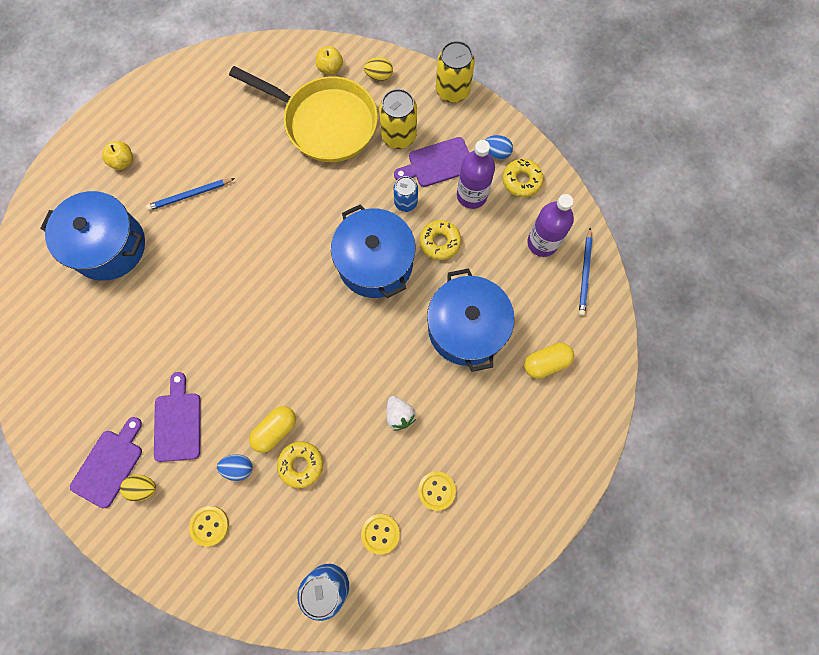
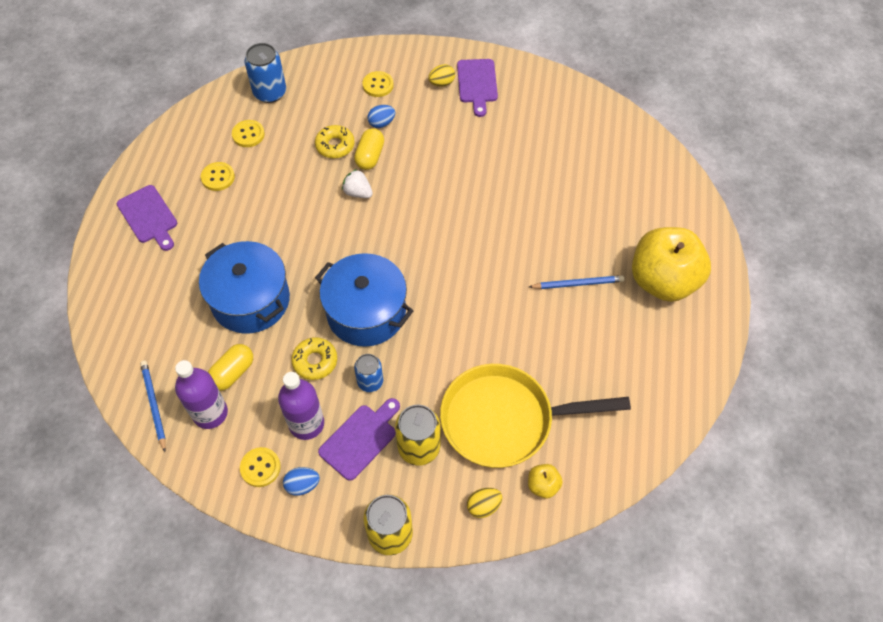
camera: 150 degrees right, 15 degrees down
(109, 246) = (609, 210): blue pot -> none
(123, 161) = (663, 281): yellow apple -> yellow apple, size x2.48
(178, 422) = (448, 127): purple cutting board -> purple cutting board (149, 216)
(190, 195) = (578, 283): blue pencil -> blue pencil turned 45 degrees clockwise
(399, 415) = (276, 210): white strawberry -> white strawberry (358, 192)
(521, 181) = (260, 467): yellow donut -> yellow button
(546, 363) = (163, 307): yellow capsule -> yellow capsule (233, 373)

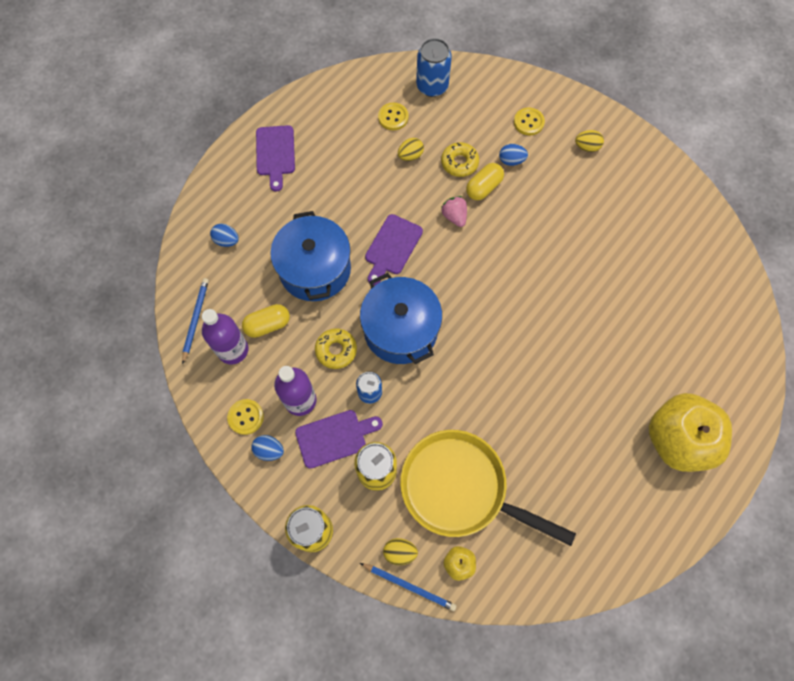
camera: 30 degrees right, 10 degrees up
(144, 317) = (227, 240): none -> blue egg
(218, 177) = (347, 145): yellow button -> none
(285, 160) = (410, 156): none -> yellow egg
(358, 192) = (454, 216): white strawberry -> pink strawberry
(477, 84) = (619, 163): purple cutting board -> purple cutting board (392, 247)
(578, 283) = (597, 400): blue pencil -> blue pencil (409, 586)

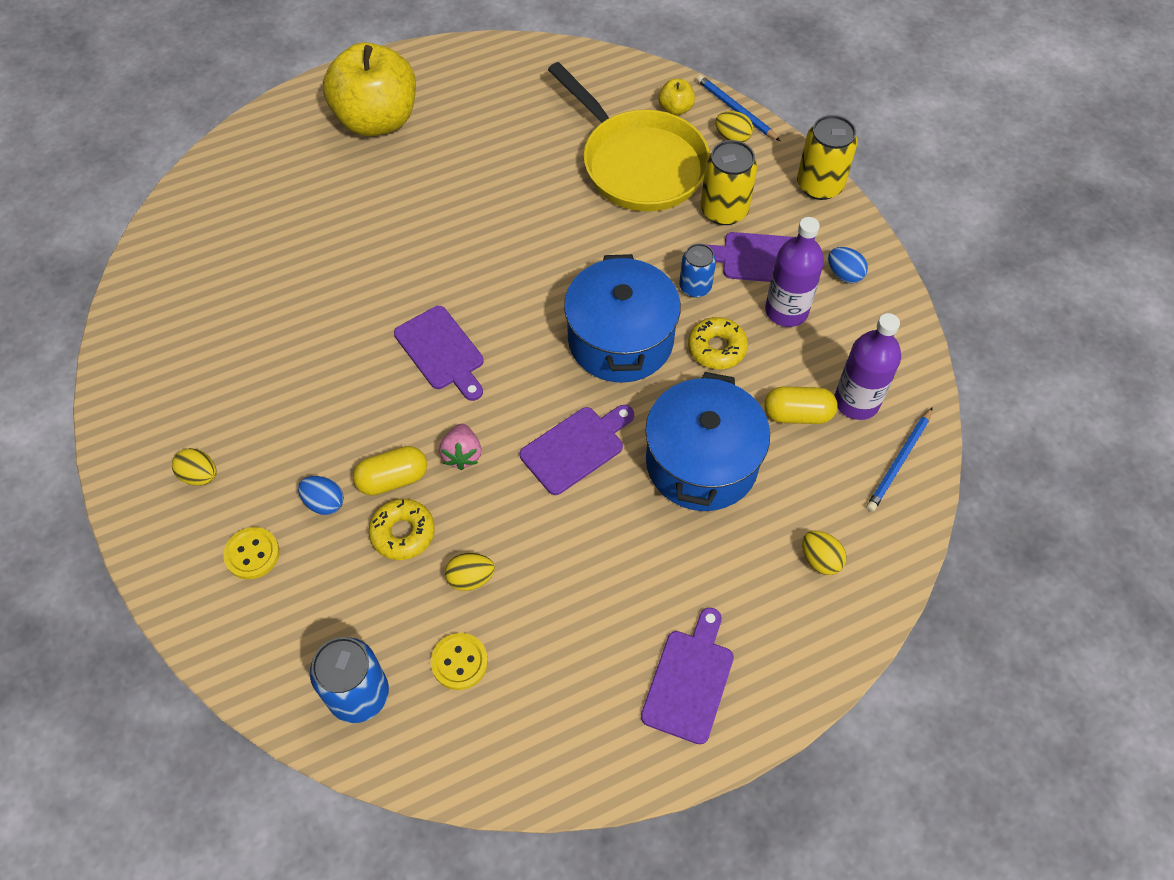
camera: 155 degrees left, 10 degrees down
(227, 240) = (820, 560): blue egg -> yellow egg
(246, 417) = (862, 319): yellow button -> none
(506, 273) = (441, 351): none -> purple cutting board

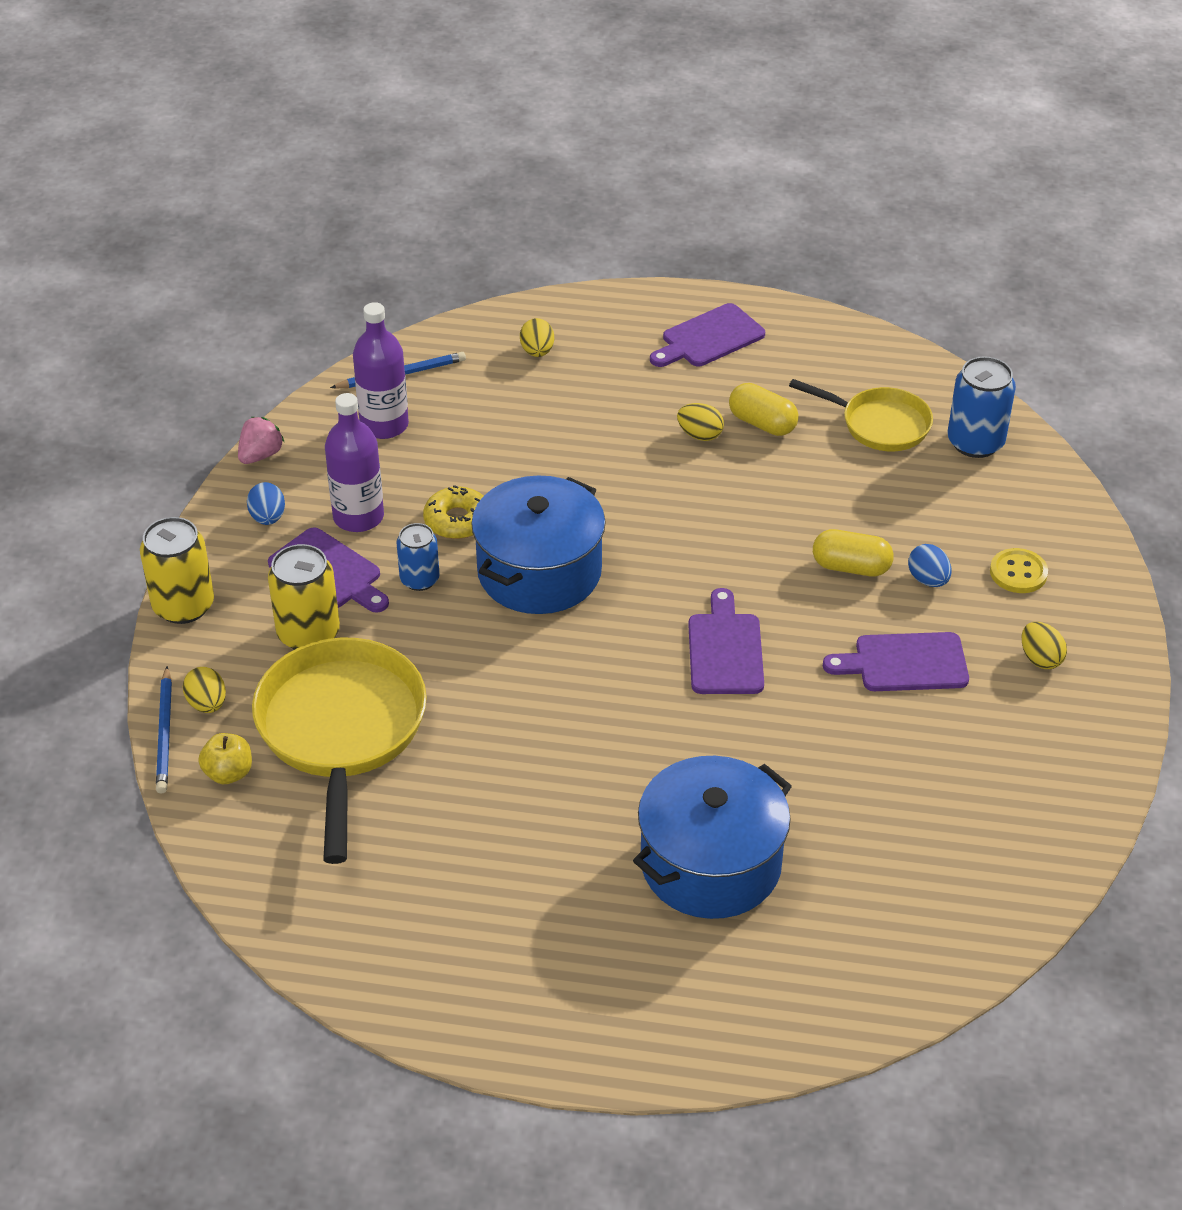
camera: 145 degrees left, 15 degrees down
(377, 120) = (599, 965): yellow apple -> none
(403, 533) = (869, 524): yellow donut -> none
(459, 662) = (880, 424): yellow button -> yellow pan
(462, 454) = (772, 555): pink strawberry -> pink strawberry (260, 455)
(471, 578) = (831, 468): yellow egg -> yellow egg (700, 435)
(576, 448) = (663, 510): purple cutting board -> purple cutting board (904, 663)
(701, 462) = (563, 449): blue pot -> blue pot (710, 864)
(797, 414) = (444, 441): yellow capsule -> yellow capsule (762, 423)

